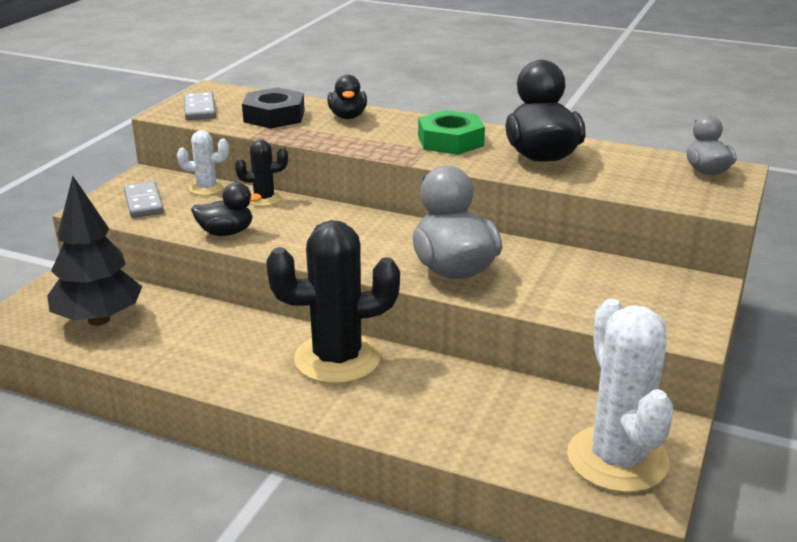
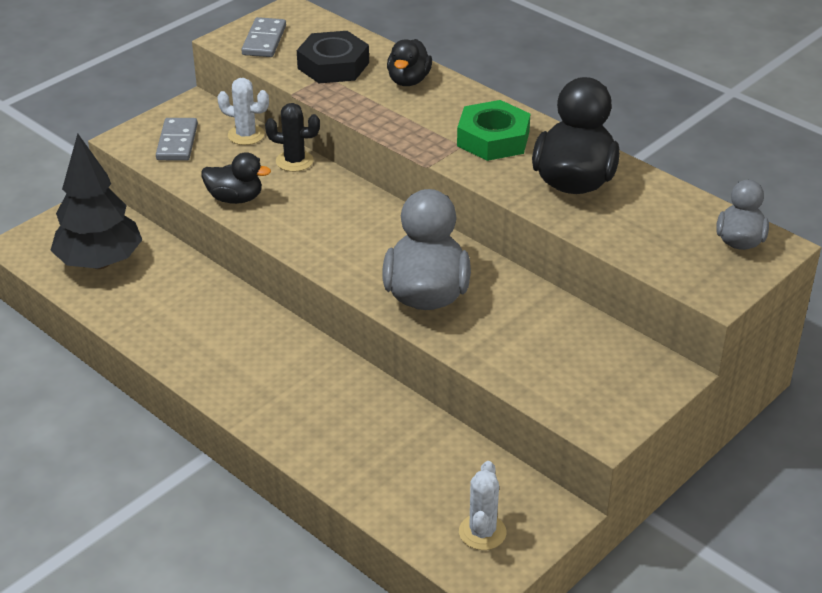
camera: 20 degrees right, 10 degrees up
(337, 359) = (291, 359): black cactus -> none
(617, 459) = (482, 532): white cactus -> white cactus, size x0.49

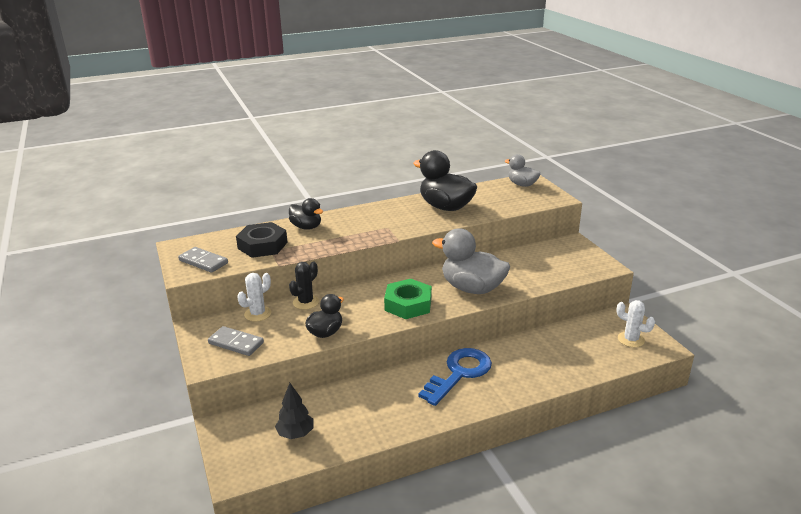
camera: 65 degrees left, 10 degrees down
(100, 262) = (295, 434): black tree -> black tree, size x0.54
(284, 361) = (459, 373): none -> blue key
(493, 139) = (389, 217): green nut -> green nut (408, 304)

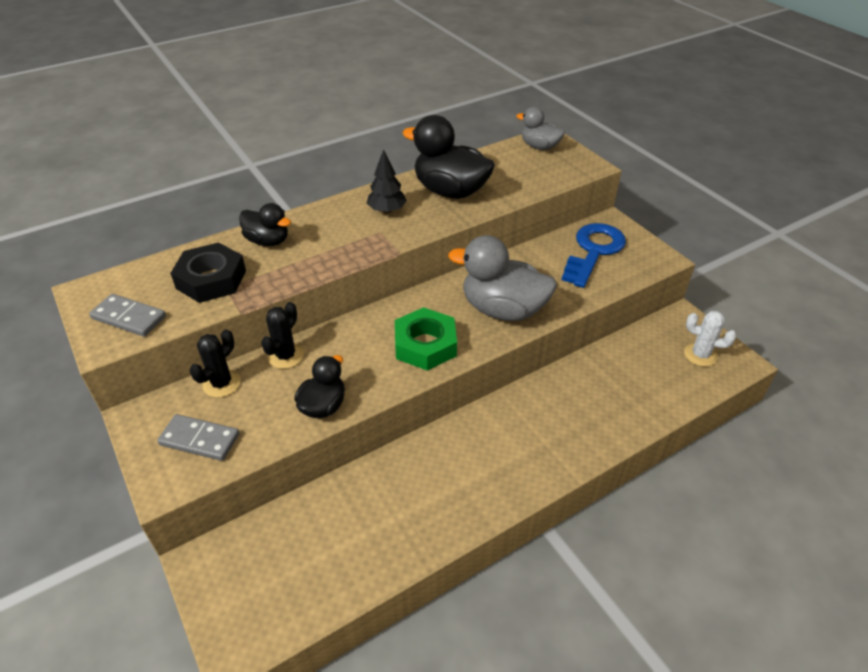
camera: 10 degrees left, 15 degrees up
(257, 314) = (221, 383): white cactus -> black cactus
(295, 434) = (306, 563): black tree -> black tree (387, 210)
(459, 373) = (503, 432): blue key -> blue key (594, 251)

